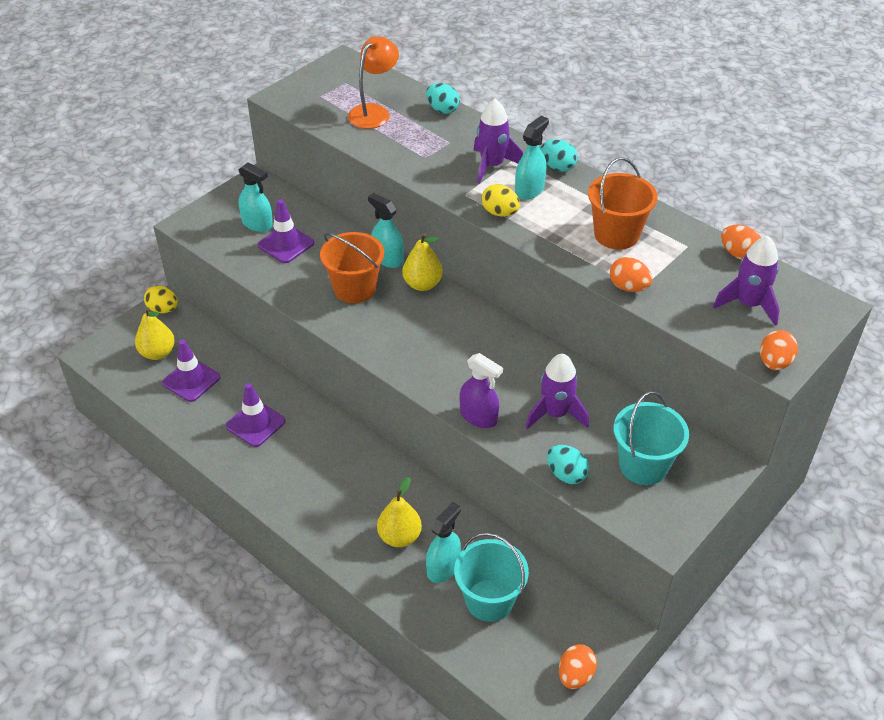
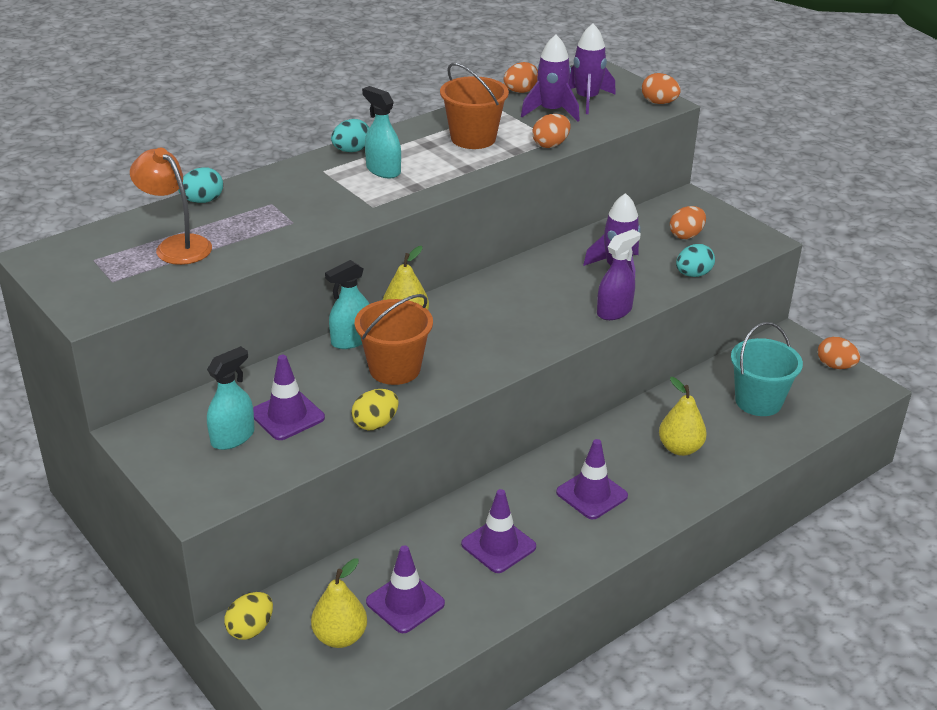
camera: 80 degrees left, 10 degrees down
(325, 476) = (591, 494): none -> purple traffic cone
(443, 567) = (719, 424): turquoise spray bottle -> none
(492, 166) = (330, 185): purple rocket -> purple rocket (551, 111)
(500, 213) = (414, 191): yellow egg -> yellow egg (375, 424)
(643, 465) = (686, 235): turquoise bucket -> orange egg

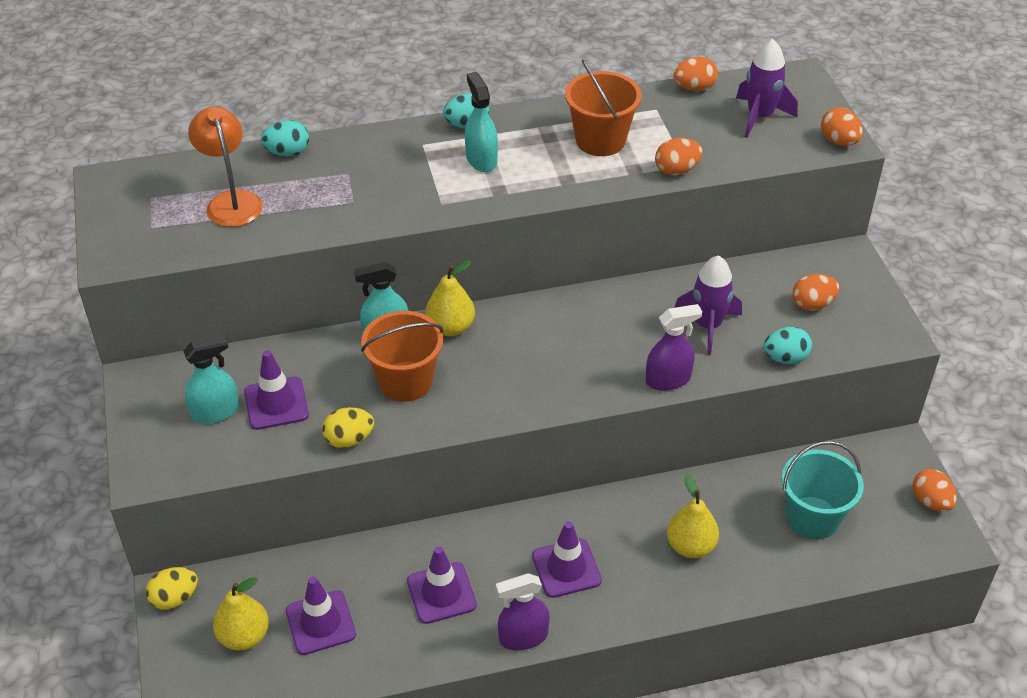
camera: 25 degrees right, 10 degrees up
(551, 111) = (708, 124): purple rocket -> none
(591, 555) = (523, 637): none -> purple spray bottle

